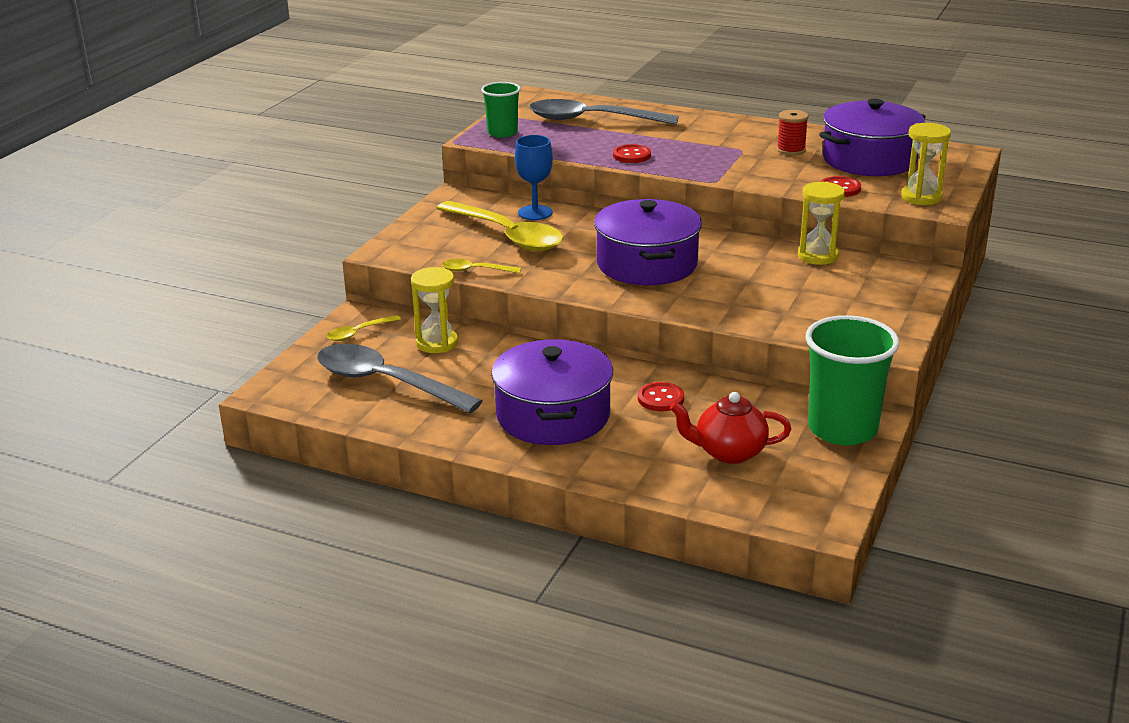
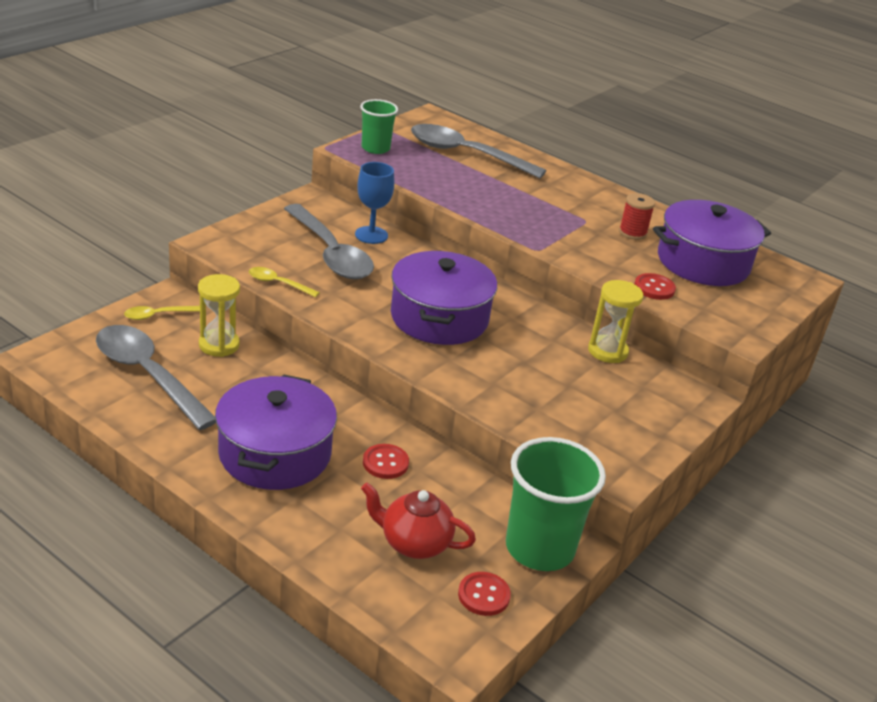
camera: 10 degrees right, 5 degrees up
(506, 235) = (330, 253): yellow spoon -> grey spoon
(631, 155) = (478, 201): red button -> red button (483, 595)
(921, 197) = (729, 318): yellow hourglass -> none

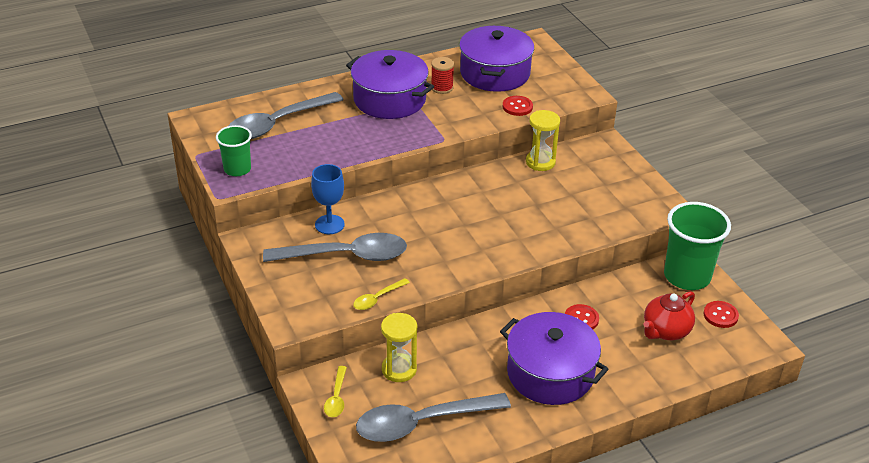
camera: 60 degrees left, 5 degrees up
(439, 318) = (465, 226): purple pot -> purple pot (389, 99)

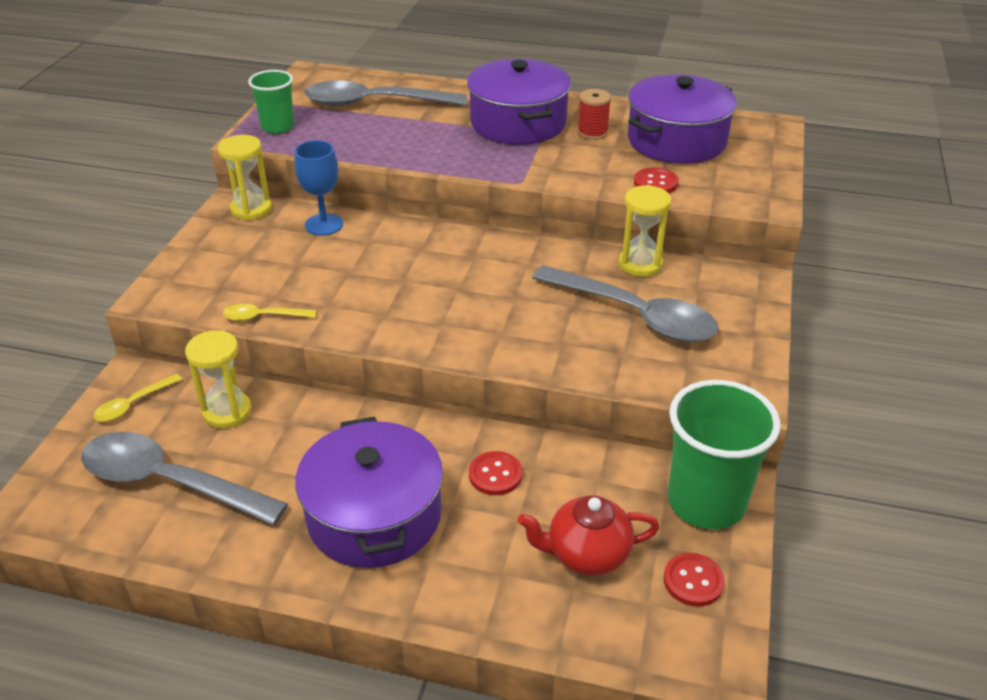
camera: 40 degrees right, 0 degrees up
(266, 237) = (251, 209): none -> yellow hourglass
(345, 256) = (295, 260): grey spoon -> grey spoon (634, 315)

